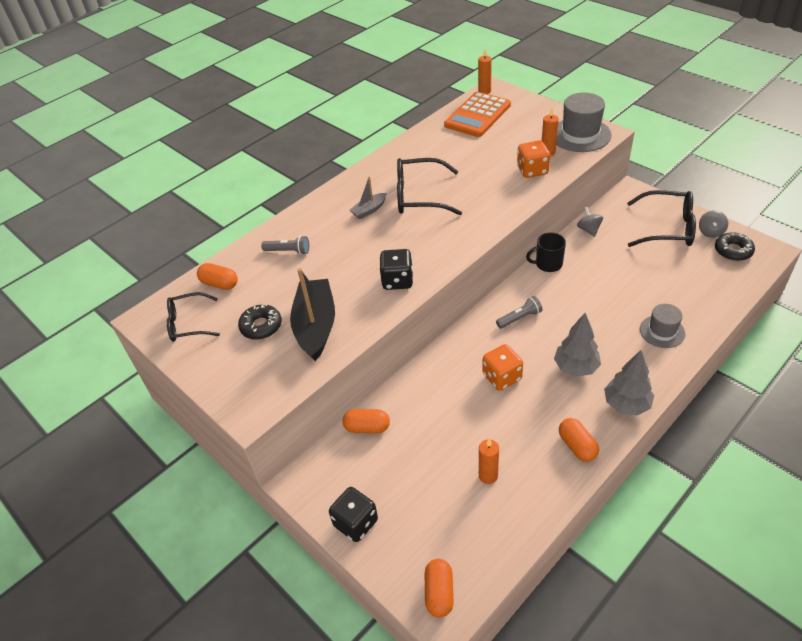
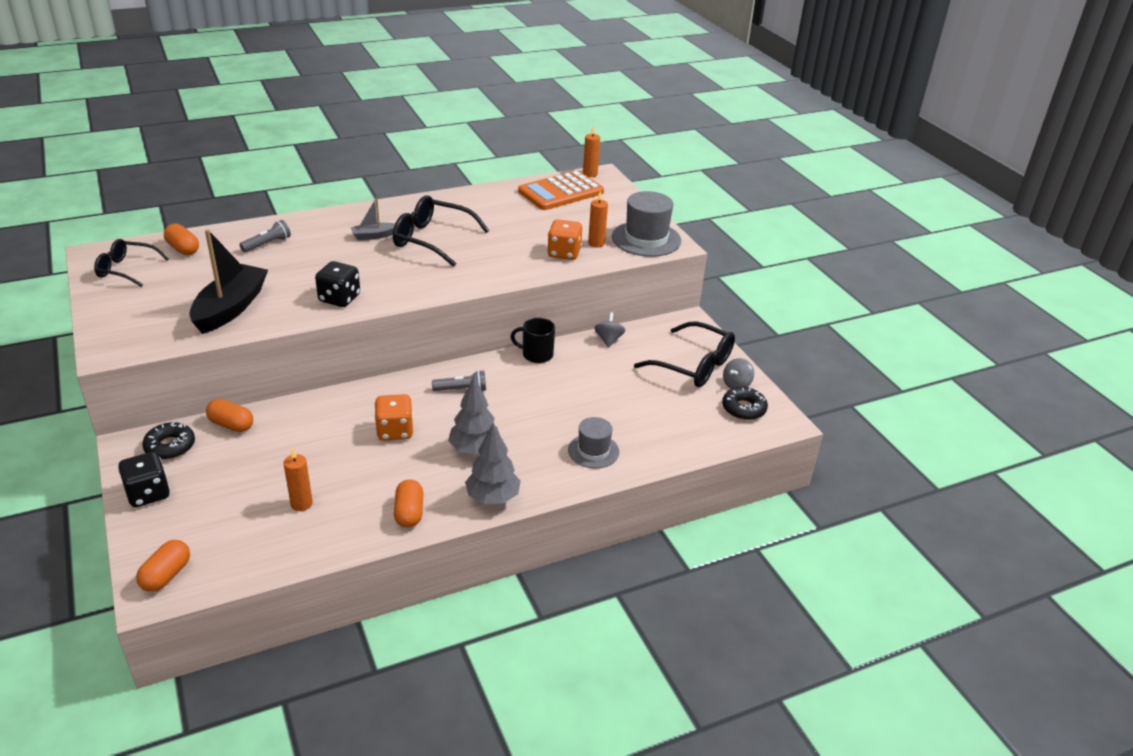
camera: 15 degrees right, 10 degrees down
(261, 326) = (184, 292): black donut -> black donut (170, 446)
(288, 251) = (267, 244): grey flashlight -> grey flashlight turned 75 degrees counterclockwise

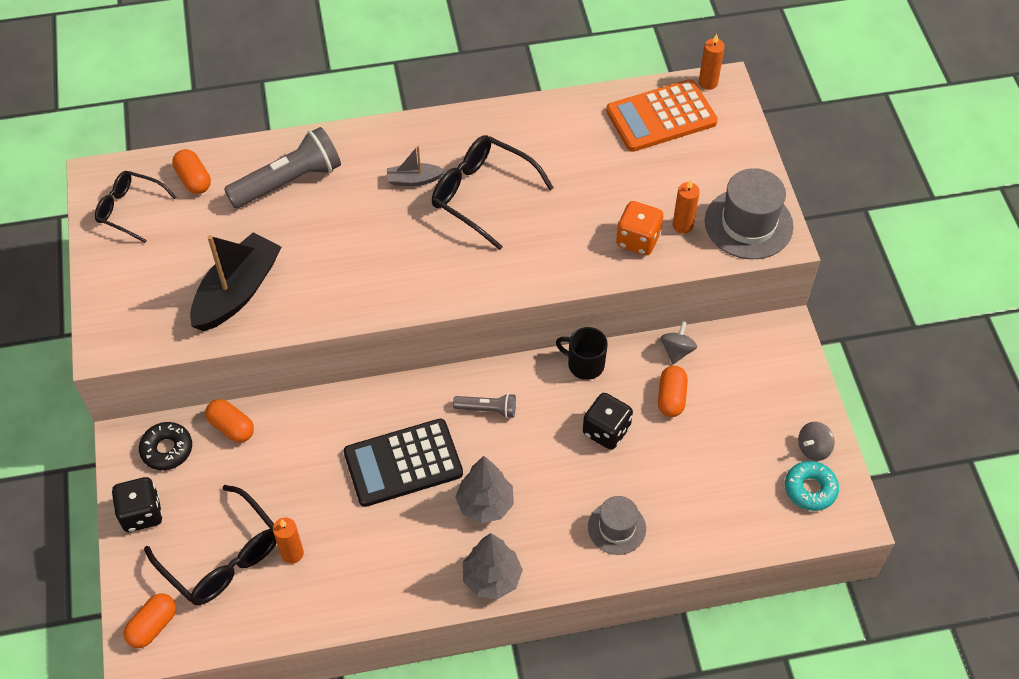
camera: 15 degrees right, 20 degrees up
(267, 244) = (289, 181): grey flashlight -> grey flashlight, size x1.93
(339, 299) = (359, 291): black dice -> black dice (606, 431)
(395, 431) = (403, 463): orange dice -> black calculator
(409, 513) = (400, 585): orange capsule -> orange capsule (671, 398)
(693, 365) = (769, 408): black glasses -> black glasses (222, 557)
(743, 409) = (810, 489): black donut -> turquoise donut

